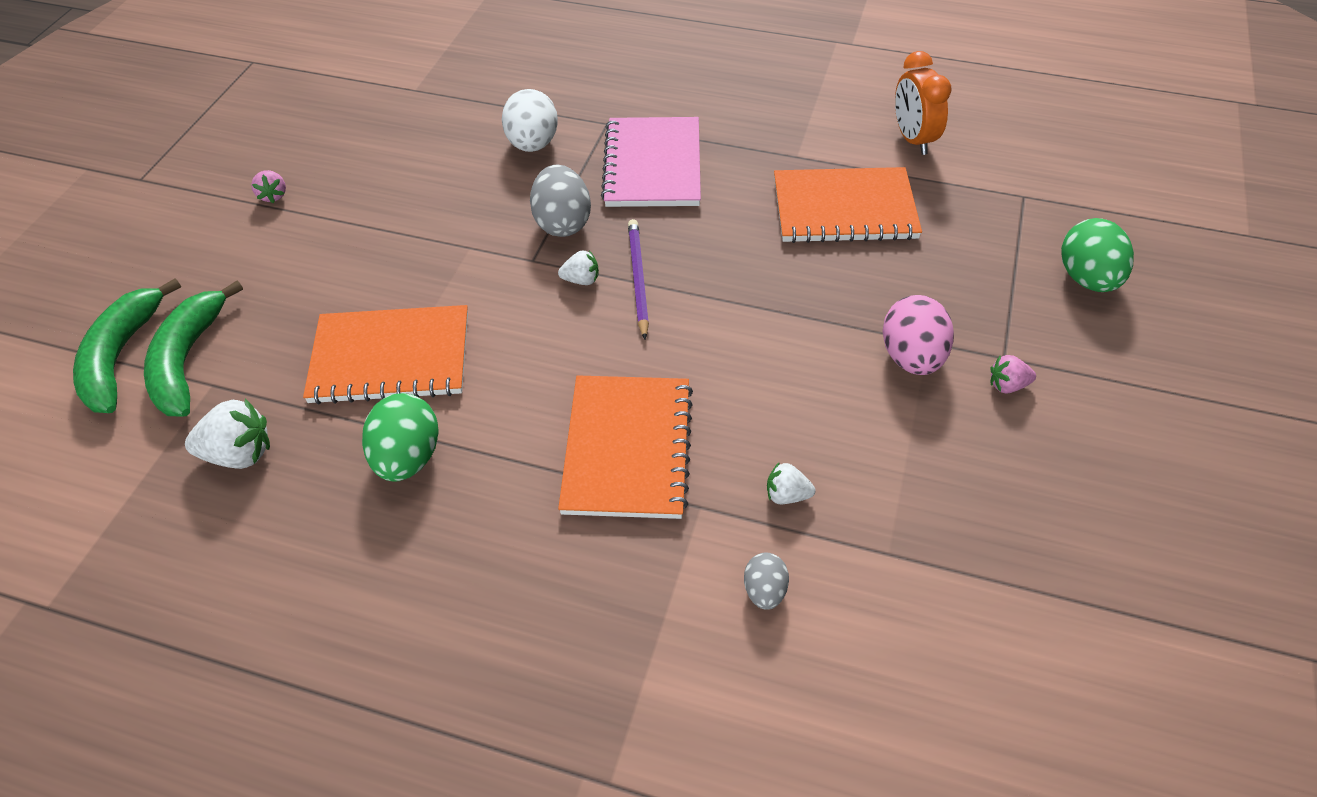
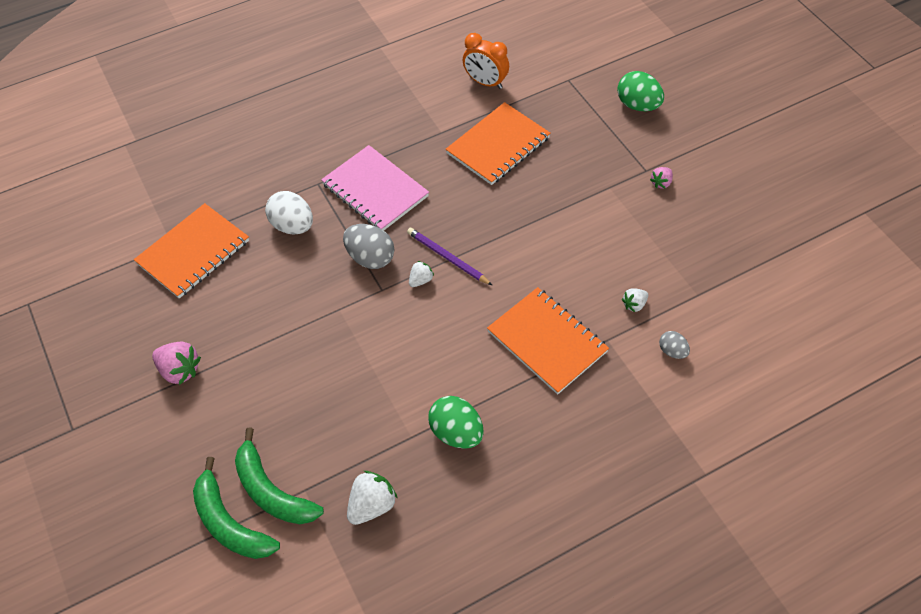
camera: 45 degrees left, 5 degrees up
(273, 196) = (179, 370): pink strawberry -> pink strawberry, size x1.72
(391, 358) = (380, 396): orange notebook -> orange notebook (193, 252)
(912, 358) = (611, 200): pink egg -> none

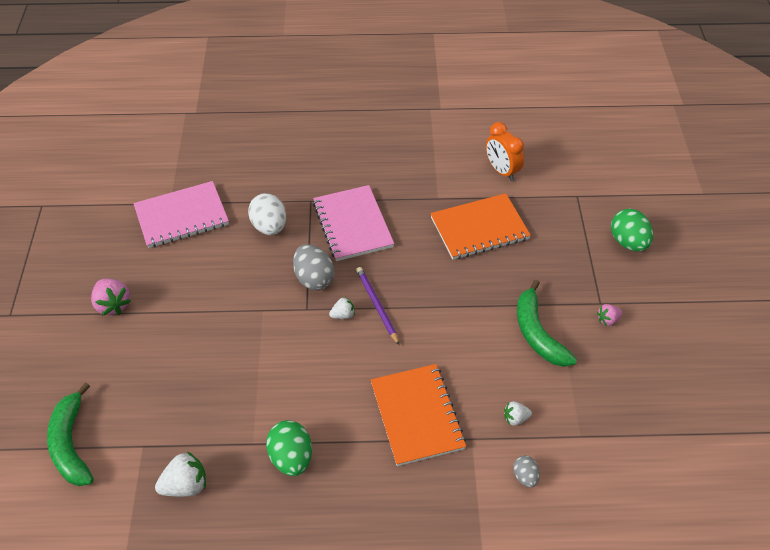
camera: 25 degrees right, 5 degrees down
(193, 252) = (182, 216): orange notebook -> pink notebook
(272, 491) = (118, 434): green banana -> green banana (538, 333)

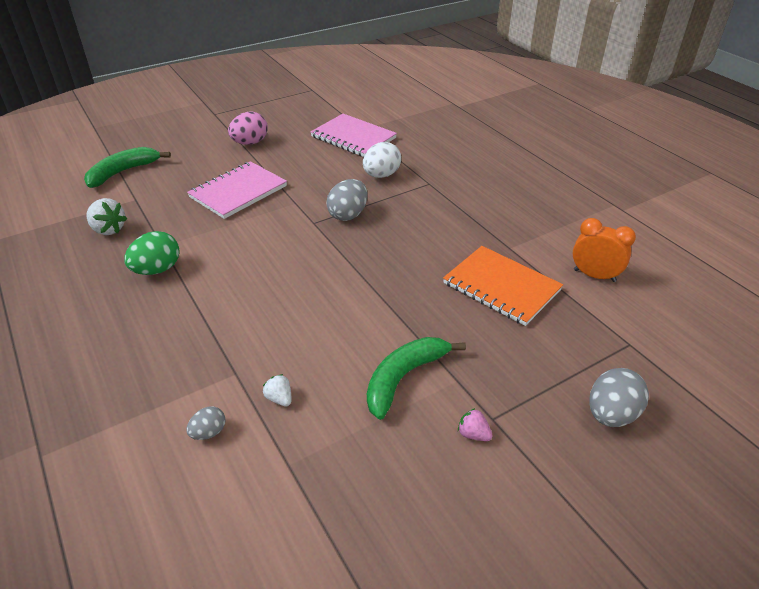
camera: 60 degrees right, 10 degrees down
(113, 305) = (250, 143): pink strawberry -> pink egg
(343, 315) = (322, 243): white strawberry -> none
(352, 225) = (425, 212): pink notebook -> pink notebook (238, 192)
(377, 306) = (348, 257): purple pencil -> none
(417, 415) = (241, 326): orange notebook -> none
(501, 171) = (594, 275): orange clock -> orange clock turned 90 degrees clockwise
(628, 242) = (611, 414): green egg -> grey egg

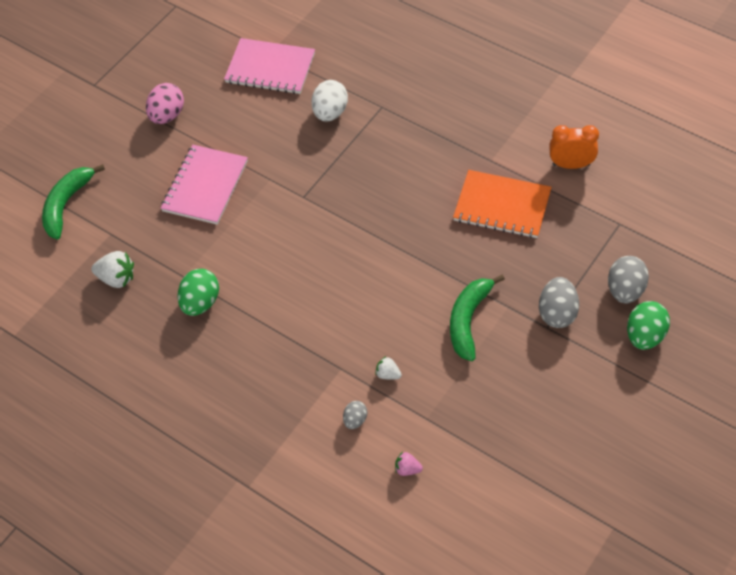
camera: 20 degrees left, 15 degrees up
(348, 215) = (329, 175): grey egg -> grey egg (557, 313)
(473, 434) = (539, 344): pink strawberry -> pink strawberry (407, 469)
(618, 477) = (645, 336): none -> green egg

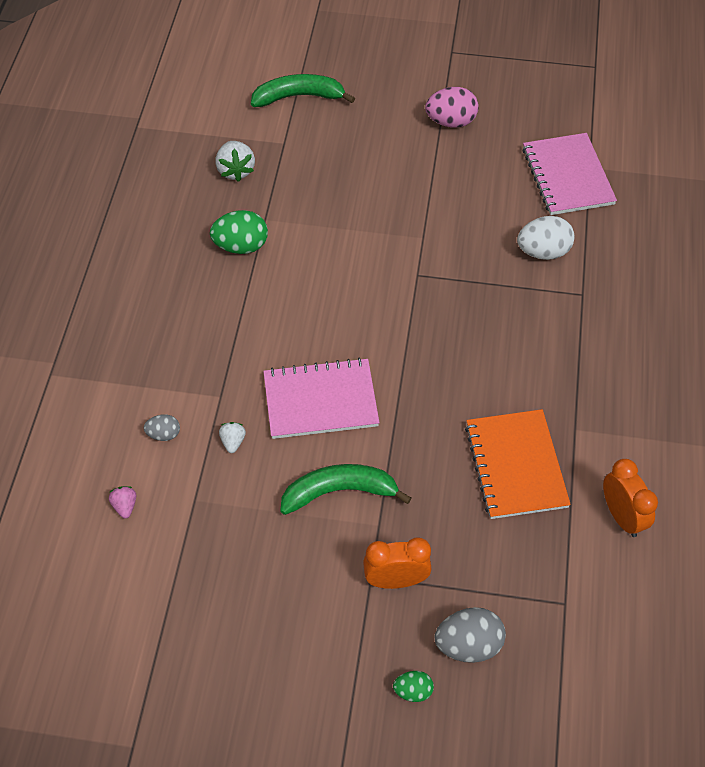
camera: 60 degrees right, 0 degrees up
(205, 186) = (382, 189): pink notebook -> pink notebook (320, 400)
(557, 313) = (396, 580): grey egg -> orange clock
(645, 336) = (413, 691): green egg -> green egg, size x0.56

